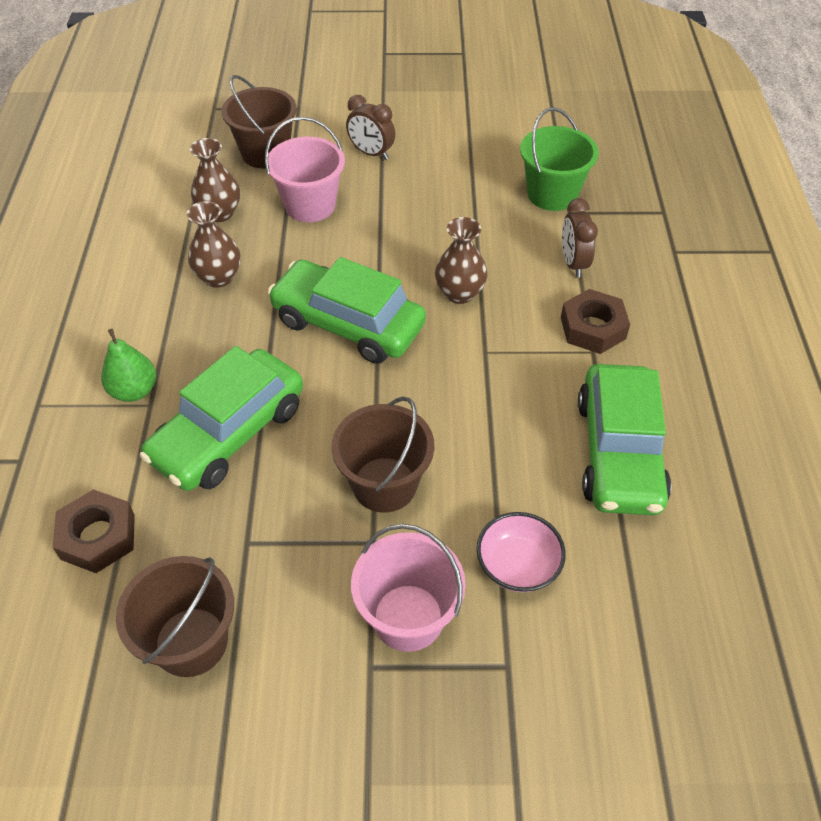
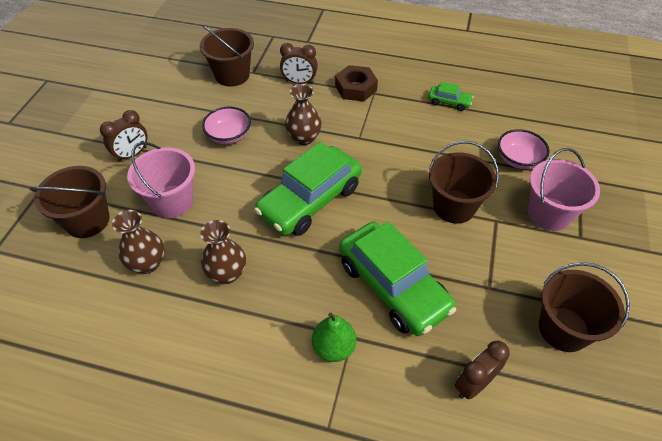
camera: 75 degrees left, 0 degrees up
(98, 537) = (474, 384): brown nut -> brown clock
(434, 222) = (229, 136): none -> pink bowl
(552, 194) = (232, 75): green bucket -> brown bucket
(619, 452) = (449, 102): green car -> green car, size x0.44

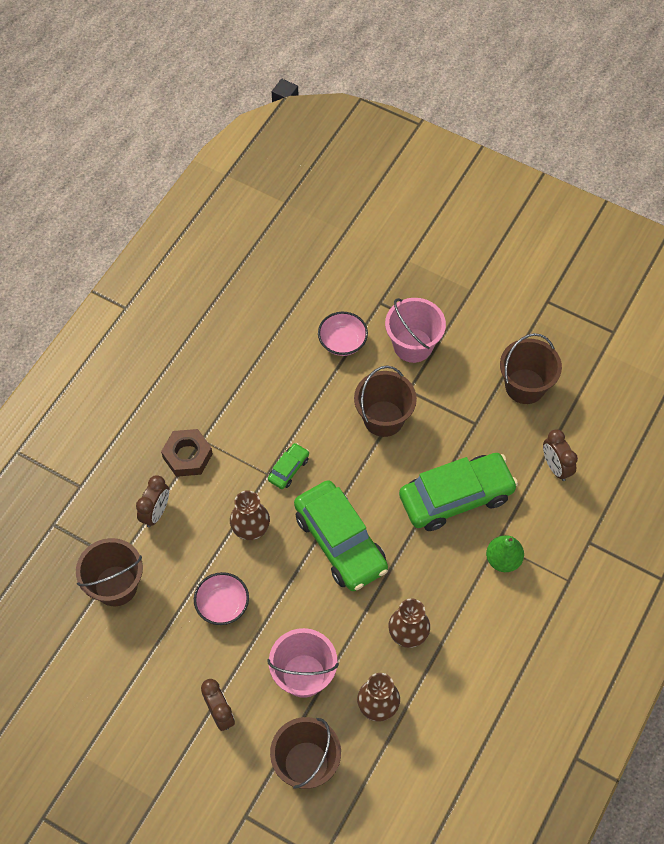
camera: 75 degrees left, 10 degrees up
(449, 102) = (242, 371): green car -> green car (288, 469)

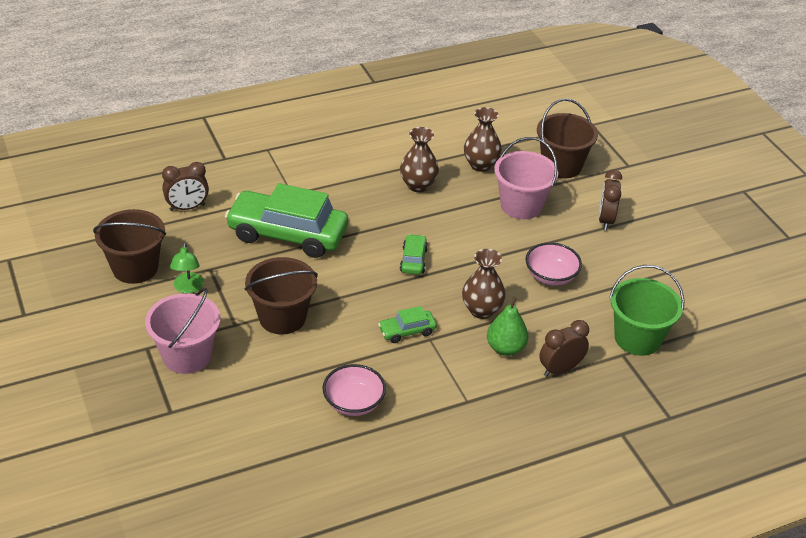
camera: 145 degrees left, 20 degrees down
(116, 585) = (637, 338): brown bucket -> green bucket
(187, 456) = (493, 396): brown nut -> none
(340, 542) = (413, 260): green car -> green car, size x0.44
(342, 342) = (247, 400): pink bowl -> pink bowl (353, 403)
(471, 396) = (188, 288): none -> green lamp
(503, 560) = (299, 183): green pear -> green pear (505, 348)
(555, 467) = (187, 207): brown clock -> brown clock turned 60 degrees clockwise

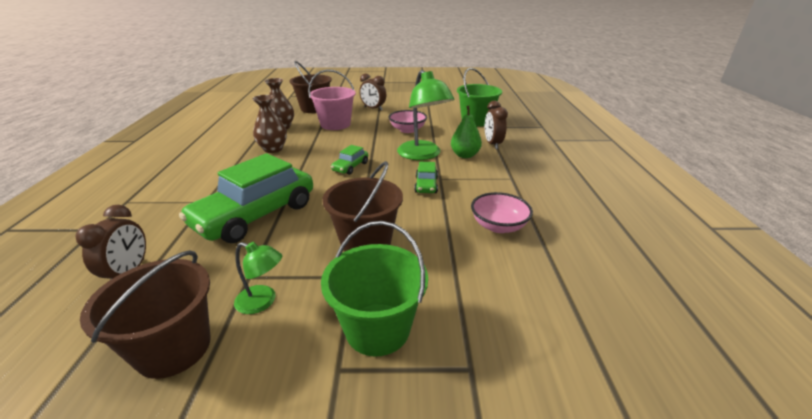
camera: 65 degrees left, 10 degrees down
(187, 356) = (377, 329): pink bucket -> green bucket
(413, 260) = (350, 167): green car -> green car turned 90 degrees counterclockwise
(481, 310) = (423, 155): brown vase -> green lamp

